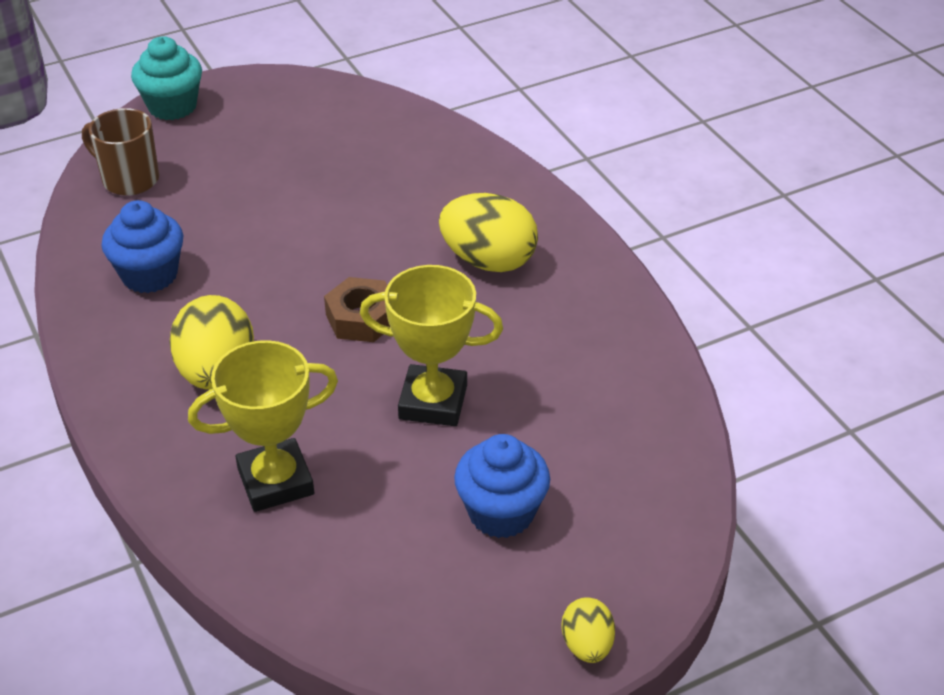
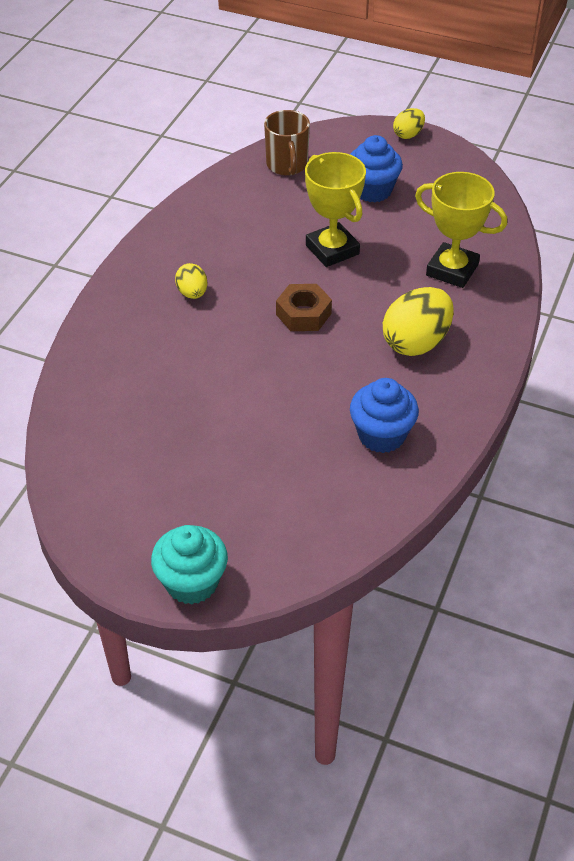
camera: 130 degrees left, 5 degrees up
(129, 179) = (306, 530): brown mug -> brown mug (287, 165)
(488, 261) = (192, 293): yellow egg -> yellow egg, size x0.54

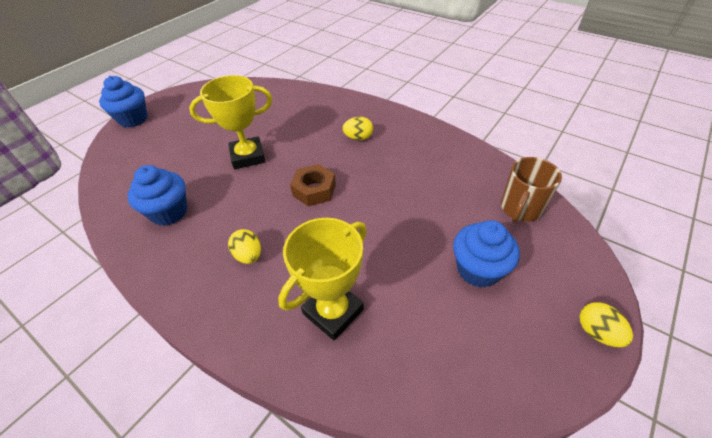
camera: 105 degrees right, 0 degrees up
(192, 582) = (133, 119): turquoise cupcake -> blue cupcake
(287, 165) = (520, 209): brown mug -> brown mug turned 60 degrees counterclockwise
(332, 249) = (388, 220): yellow trophy -> yellow trophy (248, 156)
(416, 342) = (248, 255): yellow egg -> yellow egg, size x0.54

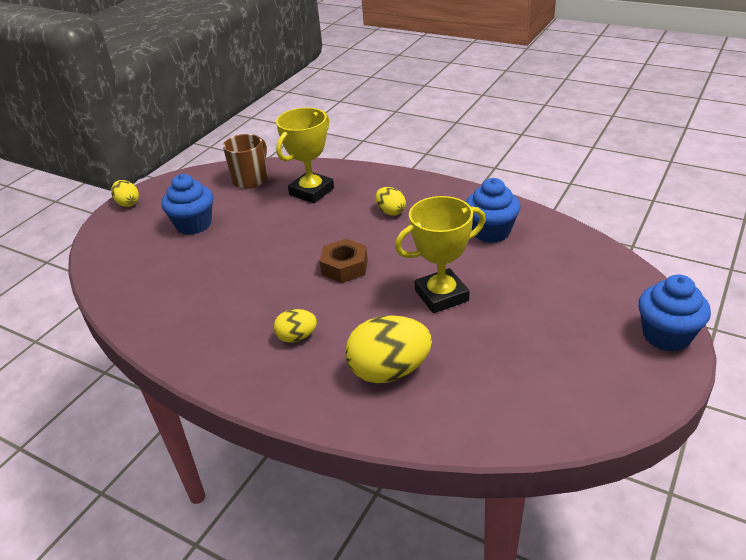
camera: 175 degrees right, 10 degrees down
(303, 114) = (389, 371): none -> yellow egg
(520, 209) = (129, 272): brown mug -> brown mug (251, 179)

